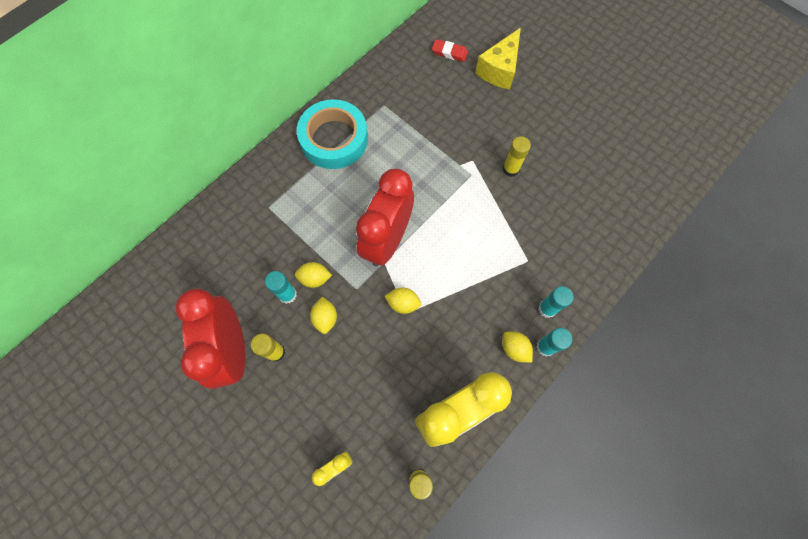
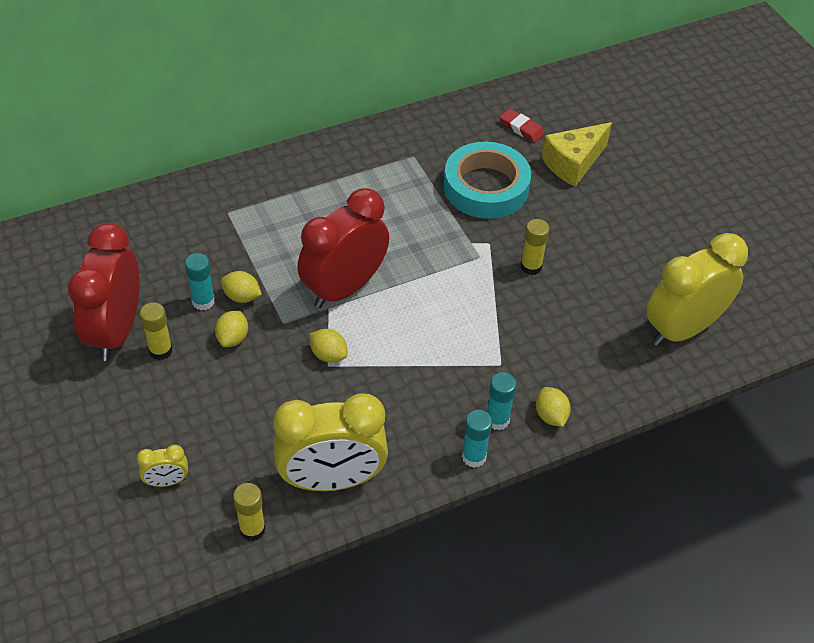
camera: 20 degrees right, 20 degrees down
(334, 139) = (337, 171): turquoise tape -> turquoise tape (486, 187)
(514, 349) = (435, 445): yellow lemon -> yellow lemon (551, 416)
(635, 181) = (682, 329): none -> yellow clock

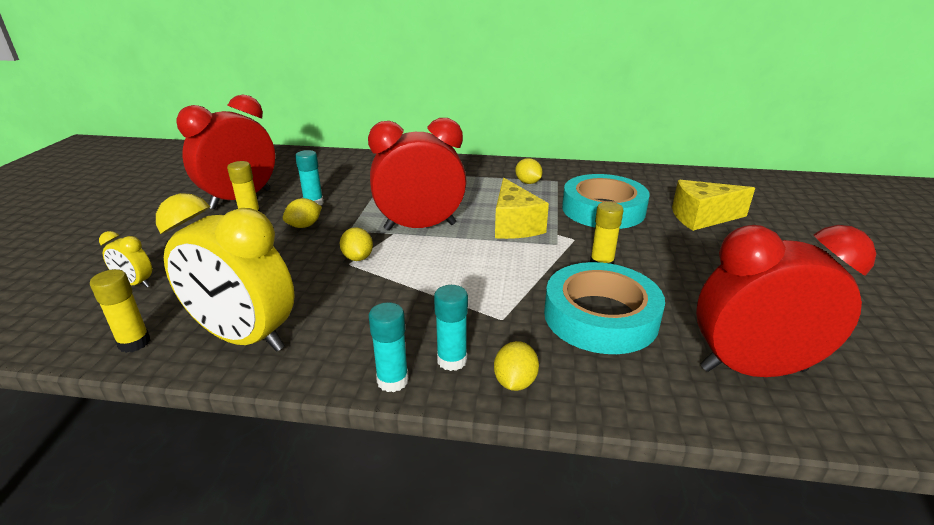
camera: 35 degrees right, 20 degrees down
(242, 297) = (341, 209): yellow lemon -> yellow lemon (528, 182)
(426, 247) = (514, 225): none -> yellow cheese
(521, 128) = (666, 189): red eraser -> none
(566, 327) = (600, 316): none -> turquoise tape
(682, 329) = (752, 369): yellow clock -> red clock

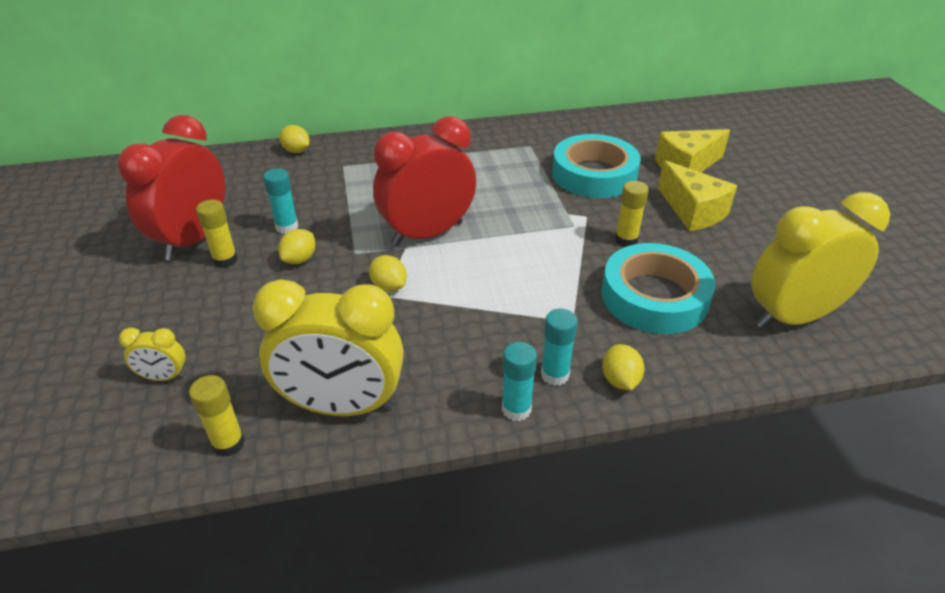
camera: 20 degrees left, 10 degrees up
(514, 225) = (521, 211): yellow cheese -> yellow cheese (692, 211)
(528, 182) = (502, 153): yellow lemon -> yellow lemon (296, 151)
(752, 369) = (792, 316): red clock -> yellow clock

